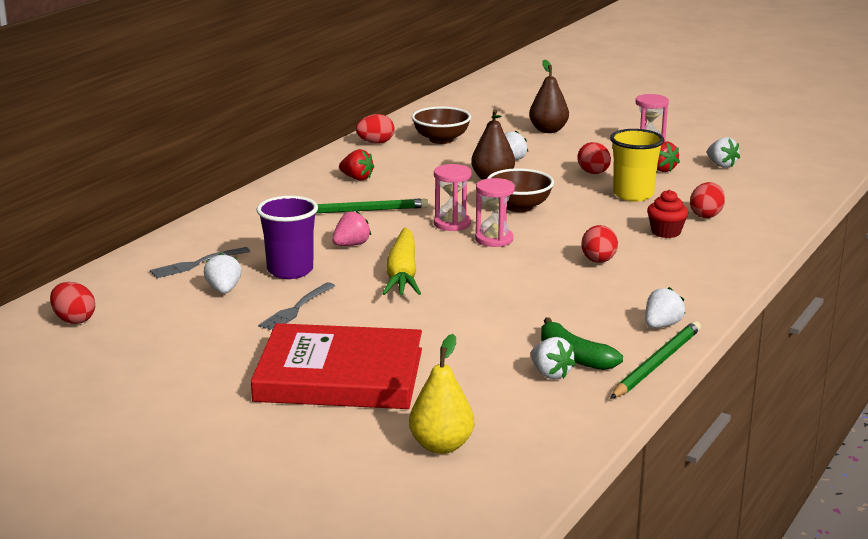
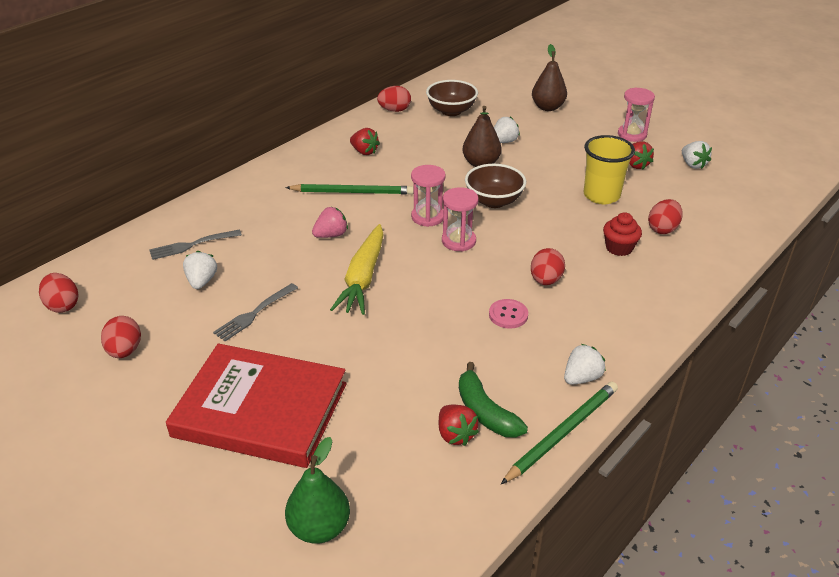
camera: 10 degrees right, 15 degrees up
(290, 270) = (267, 262): purple cup -> none
(441, 446) = (319, 527): yellow pear -> green pear
(550, 374) = (455, 434): white strawberry -> red strawberry
(569, 288) = (508, 315): none -> pink button
(593, 173) = (573, 164): red egg -> red egg (125, 351)

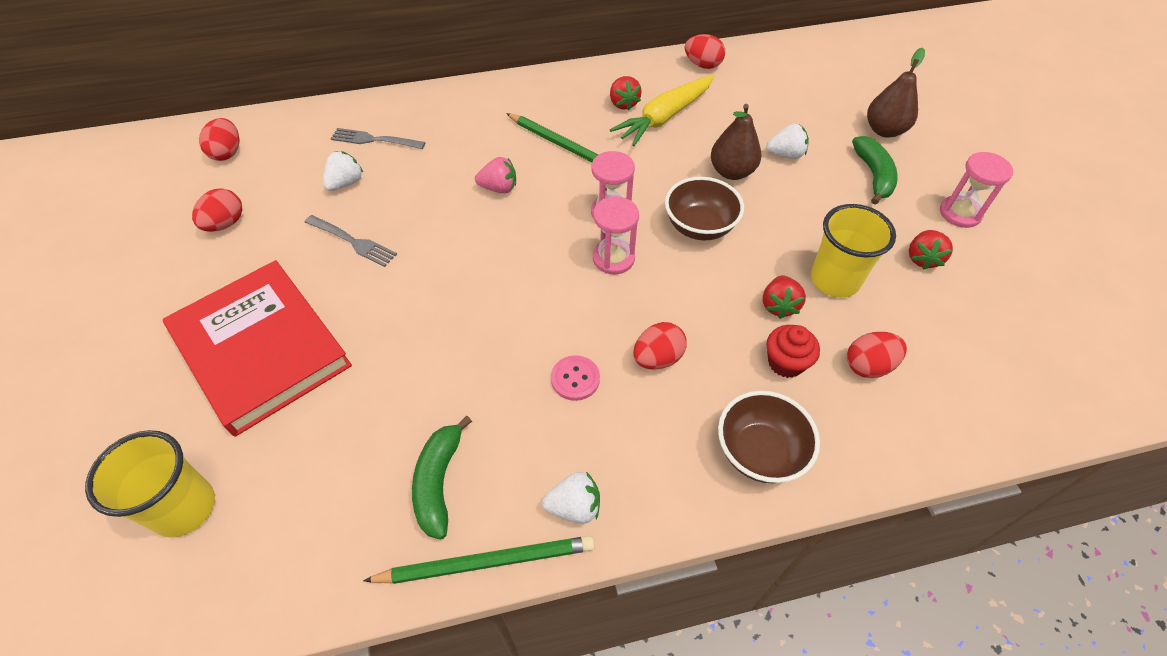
camera: 35 degrees right, 15 degrees up
(254, 313) = (353, 241): grey fork -> grey fork turned 135 degrees counterclockwise
(319, 527) = (184, 508): green pear -> yellow cup
(363, 278) = (480, 253): yellow carrot -> yellow carrot (664, 117)
(451, 111) = (763, 90): brown bowl -> brown bowl (759, 452)
(455, 434) = (386, 489): red strawberry -> red strawberry (778, 305)
(566, 133) = (873, 175): none -> green banana
(693, 164) = (1004, 294): white strawberry -> none

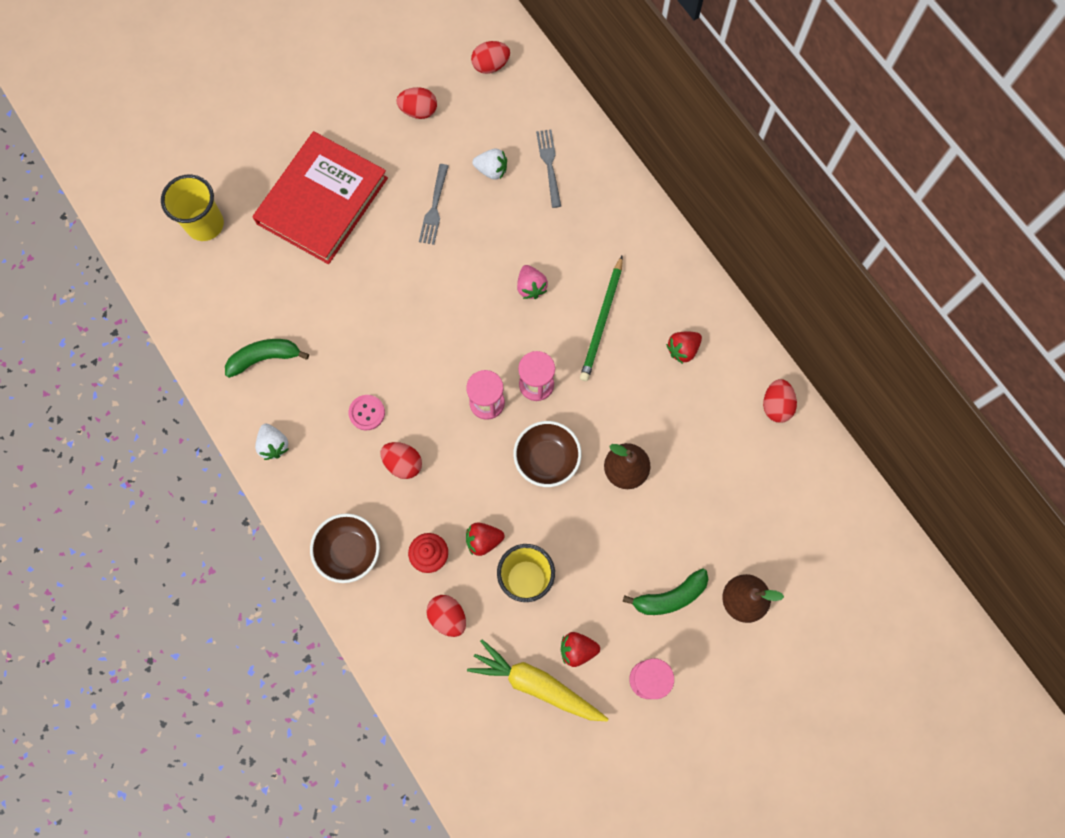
camera: 70 degrees right, 20 degrees up
(487, 562) = (225, 407): green pencil -> none
(664, 117) = (678, 392): yellow carrot -> yellow carrot (536, 684)
(786, 154) = (668, 513): white strawberry -> none

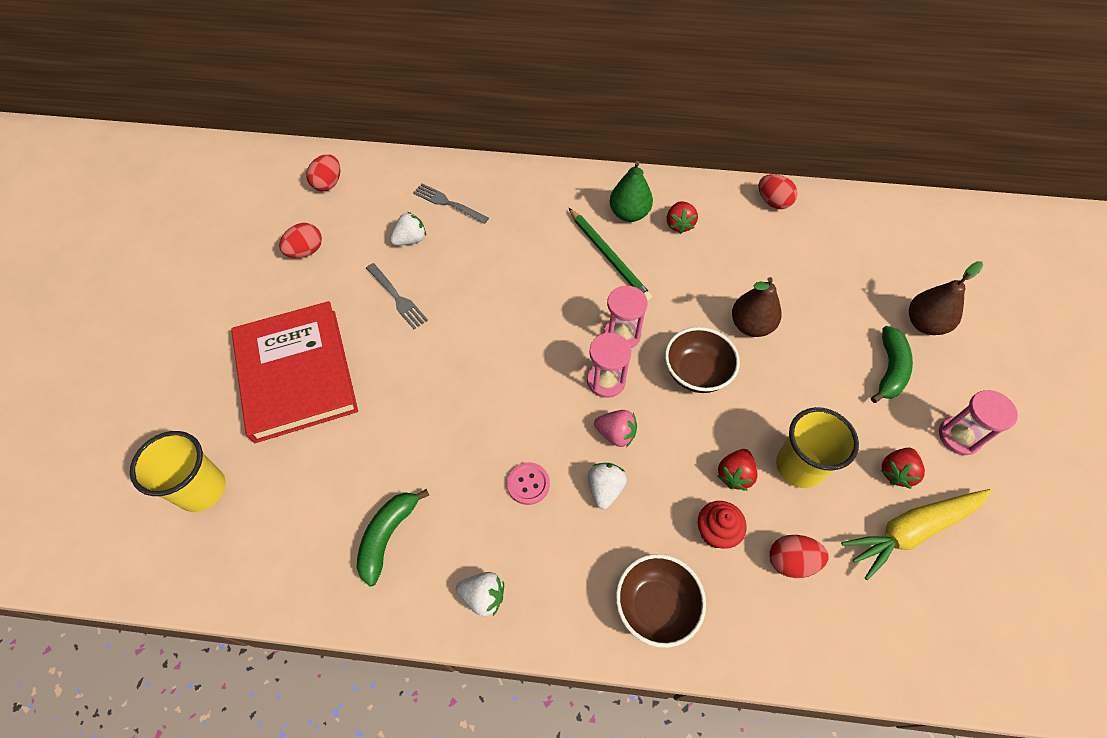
camera: 50 degrees left, 15 degrees down
(403, 463) = (605, 489): red egg -> white strawberry
(531, 287) = (534, 281): pink strawberry -> pink strawberry (616, 434)
(659, 304) = (629, 214): none -> green pear

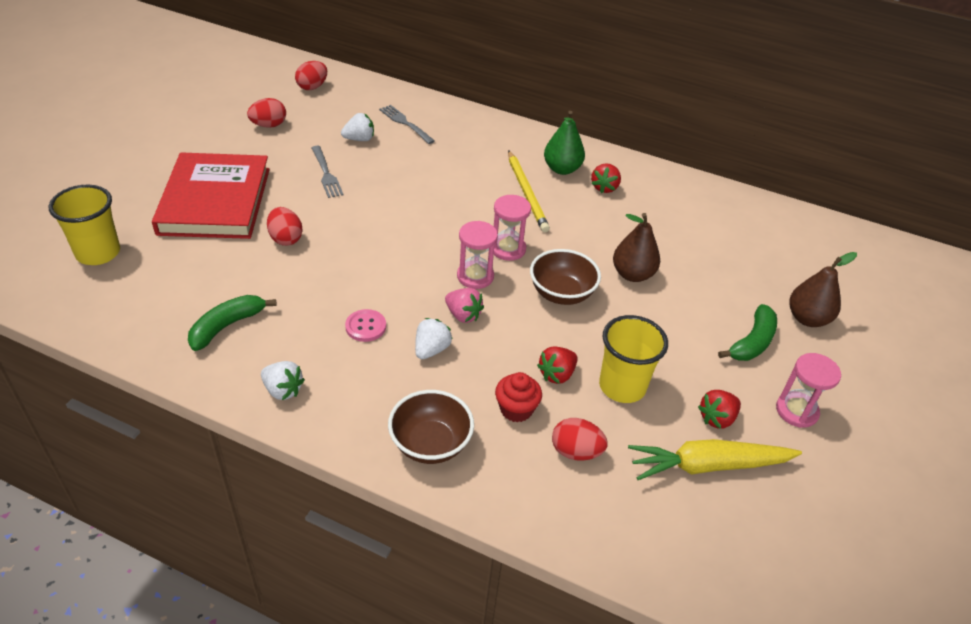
camera: 15 degrees right, 15 degrees down
(609, 256) = (527, 193): green pencil -> yellow pencil
(773, 202) = (703, 194): red egg -> red egg (285, 238)

